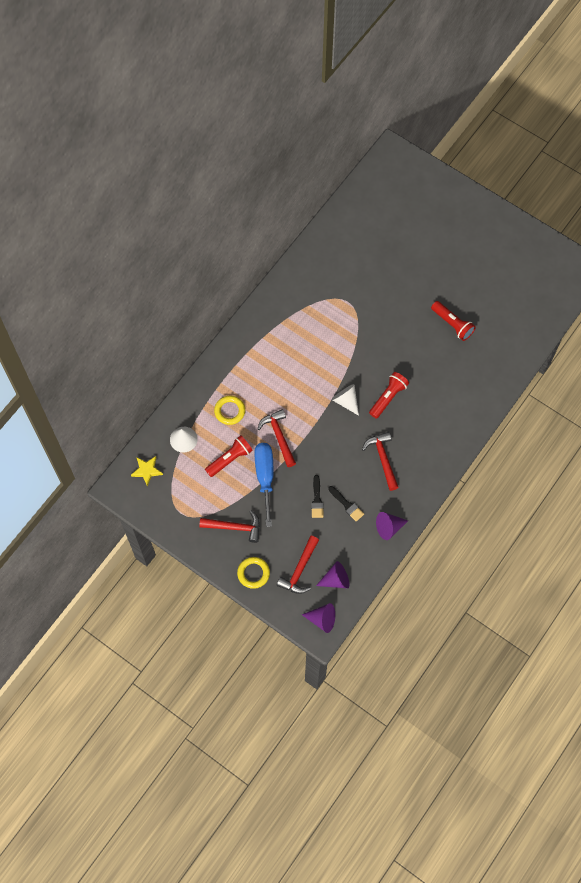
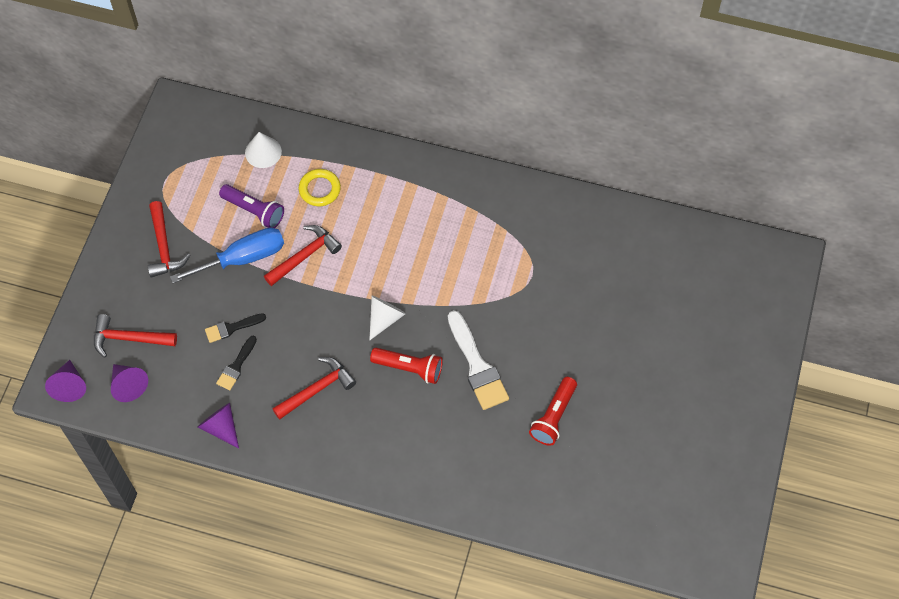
camera: 70 degrees right, 5 degrees down
(147, 471) = (207, 127): yellow star -> none
(230, 459) = (254, 211): red flashlight -> purple flashlight
(253, 573) = (109, 287): yellow ring -> none
(401, 356) = (477, 366): none -> white brush

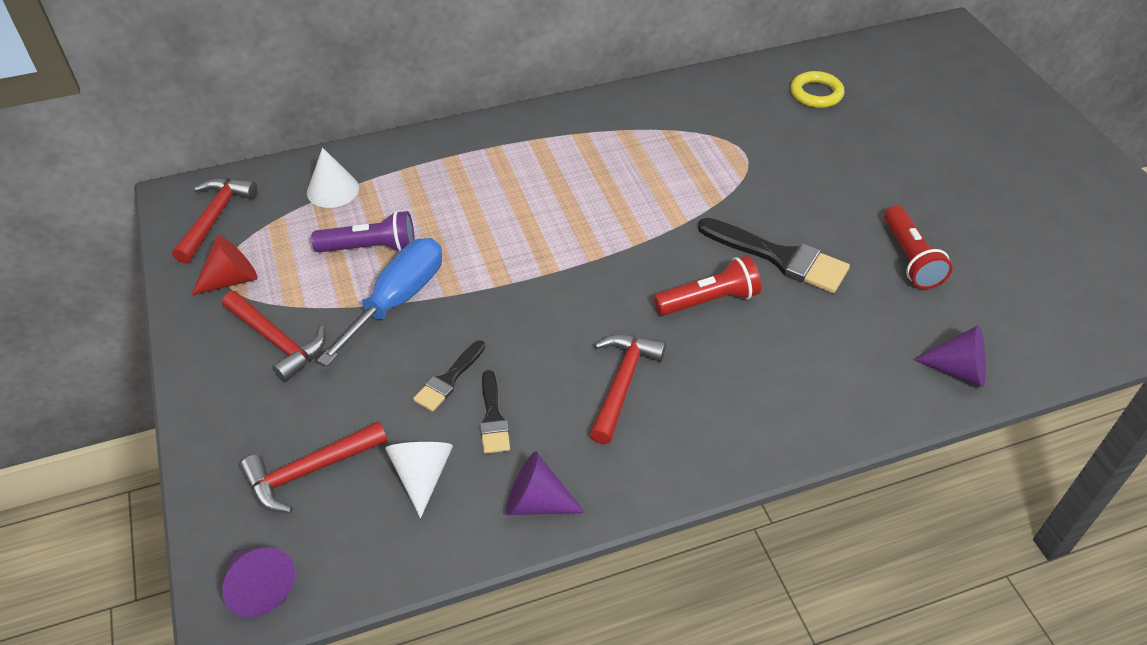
camera: 35 degrees left, 15 degrees down
(128, 385) = (354, 530): purple cone -> purple cone (958, 370)
(167, 188) = (232, 279): none -> red cone
(305, 256) = (475, 259): red hammer -> red hammer (215, 218)
(319, 189) = (434, 191): yellow ring -> yellow ring (816, 93)
(385, 318) = (630, 268): white cone -> white cone (422, 475)
(477, 366) = (779, 257): white brush -> black brush

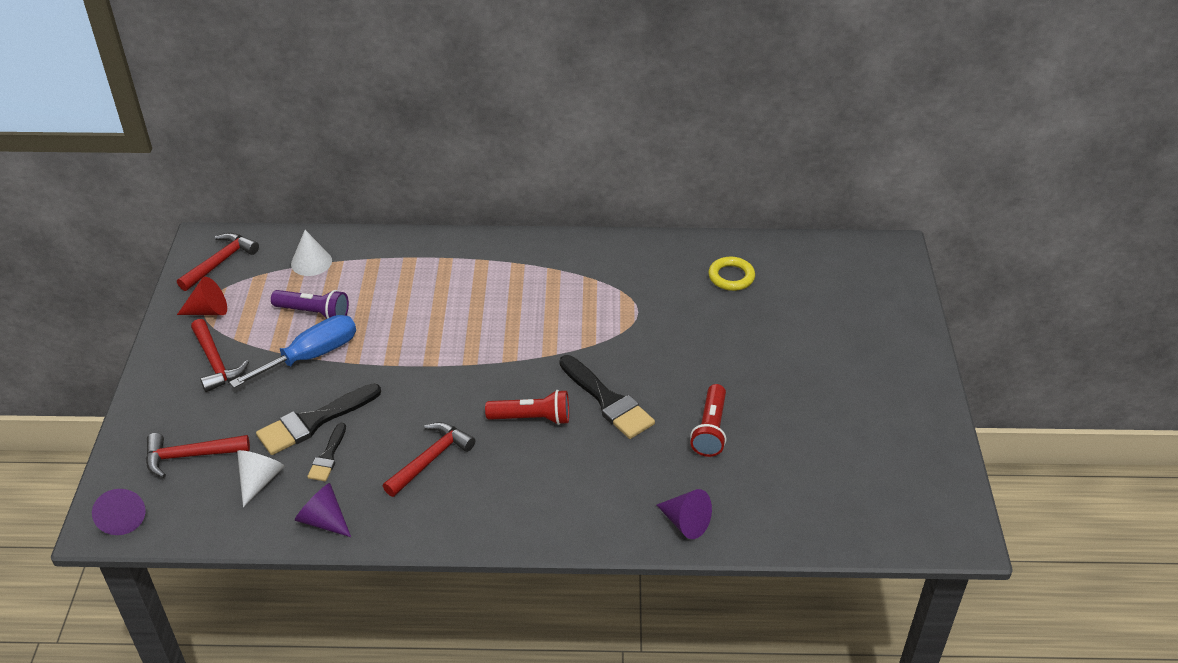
camera: 20 degrees right, 5 degrees down
(448, 379) = (314, 421): black brush -> black brush, size x1.78

